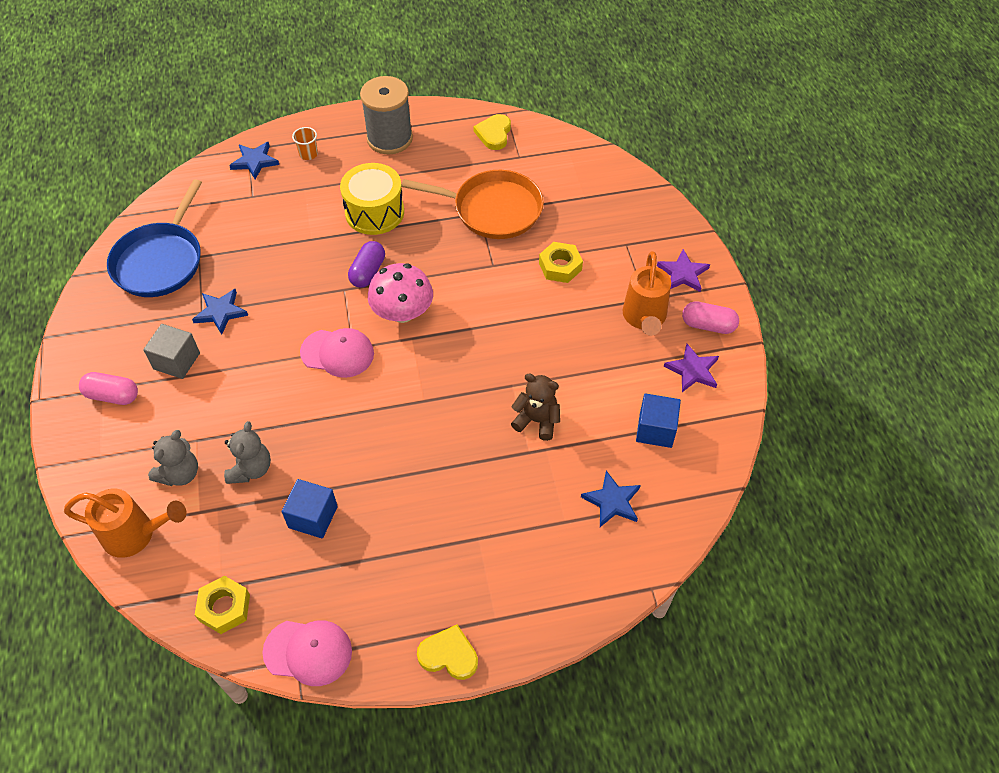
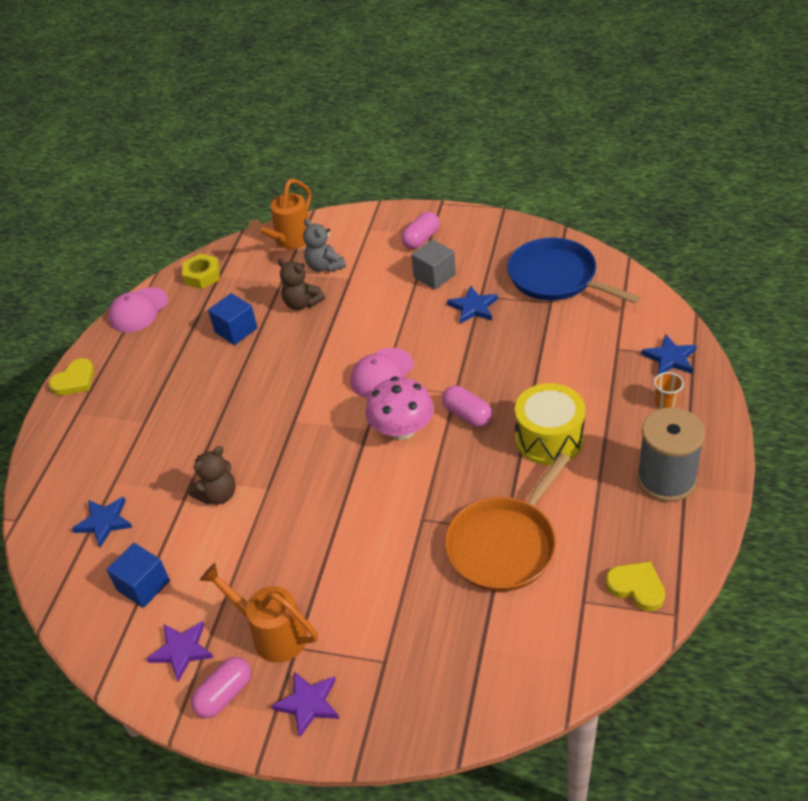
camera: 120 degrees right, 10 degrees down
(251, 469) = (302, 303): grey teddy bear -> brown teddy bear
(368, 272) = (467, 415): purple capsule -> pink capsule
(560, 266) = (387, 580): yellow nut -> none

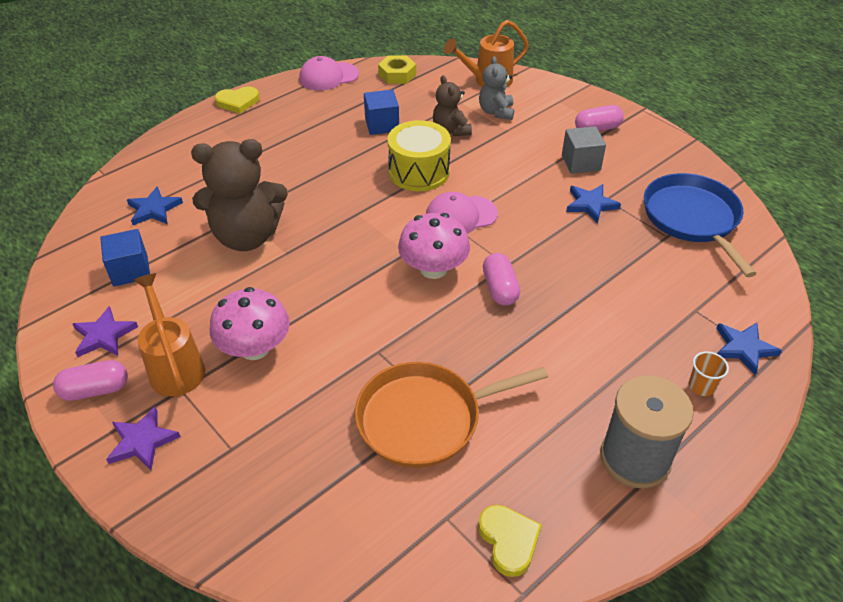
camera: 30 degrees right, 0 degrees up
(218, 495) = (247, 236): brown teddy bear -> brown teddy bear, size x1.86
(323, 578) = (255, 348): none -> pink mushroom
(549, 438) = (554, 351): yellow drum -> yellow drum (419, 172)

